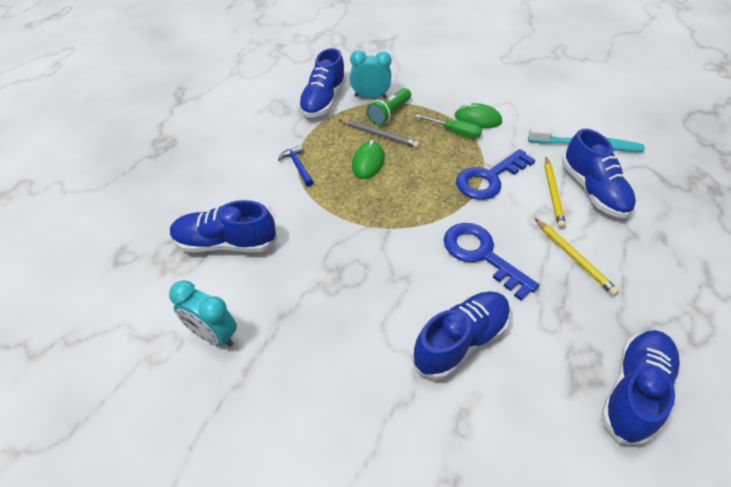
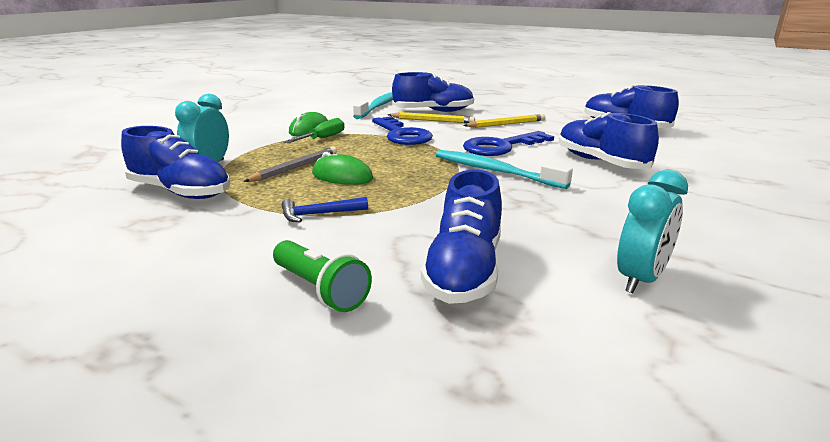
camera: 80 degrees left, 25 degrees down
(389, 113) = (257, 160): green flashlight -> green flashlight (320, 289)
(405, 252) = (495, 171): none -> turquoise toothbrush

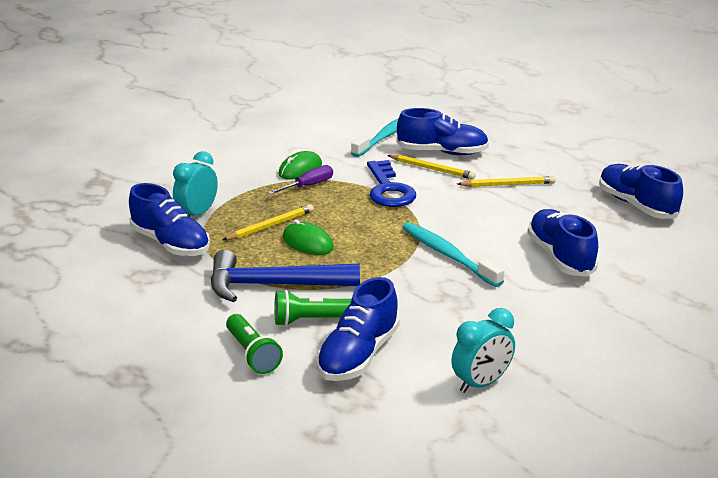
camera: 15 degrees right, 5 degrees up
(295, 167) = (270, 225): grey pencil -> yellow pencil
(319, 214) = (273, 285): blue hammer -> blue hammer, size x2.16
(322, 138) = (308, 186): green screwdriver -> purple screwdriver
(382, 242) = (311, 320): none -> green flashlight
(501, 147) = (477, 221): blue key -> none

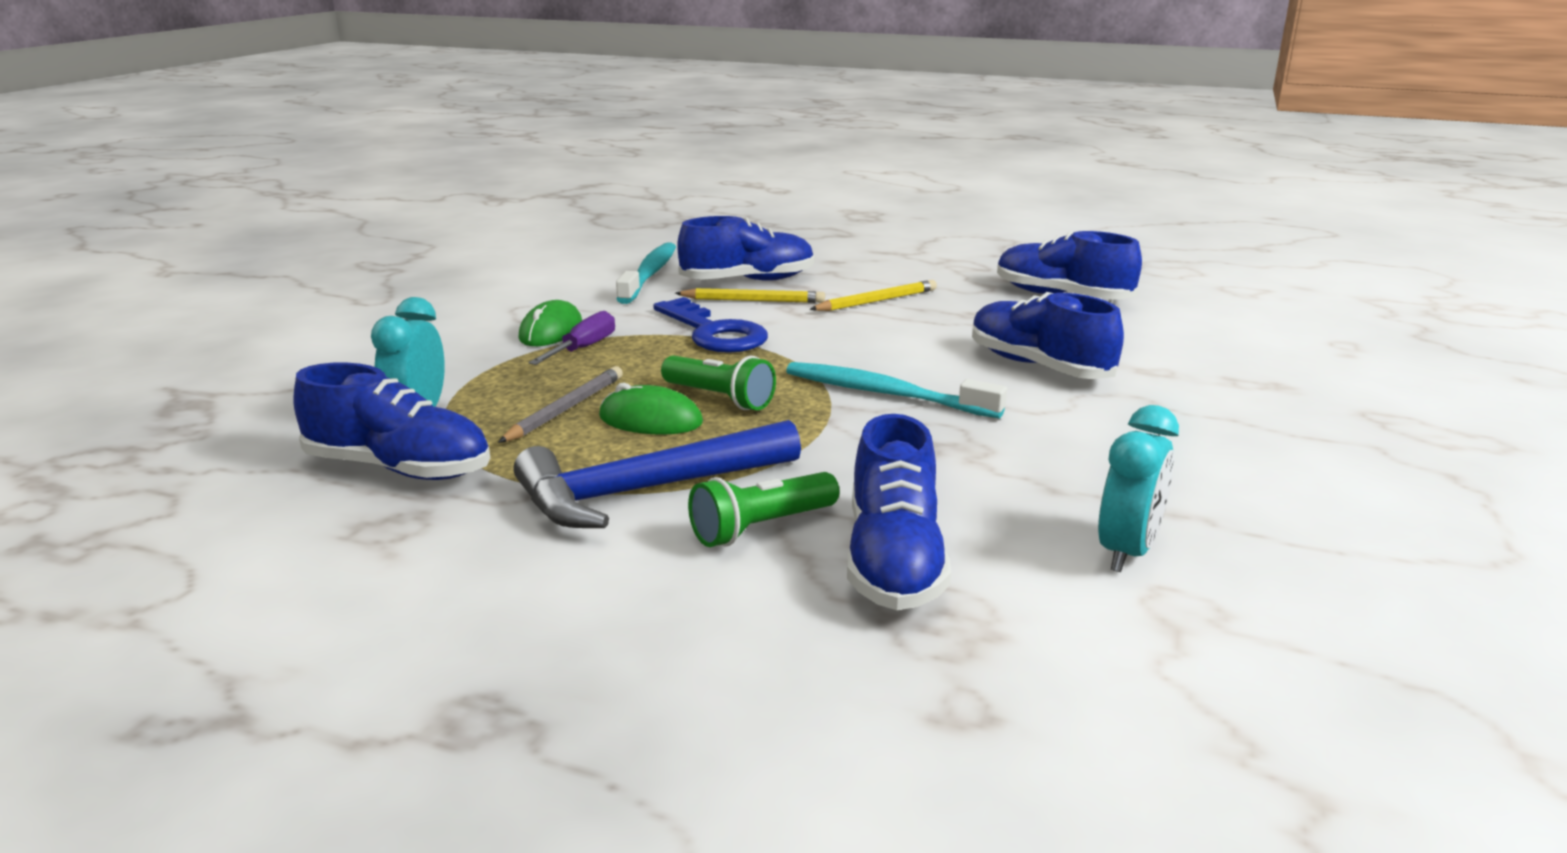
camera: 25 degrees left, 5 degrees down
(252, 354) = (705, 608): green flashlight -> green flashlight (719, 398)
(270, 225) = (566, 409): yellow pencil -> grey pencil

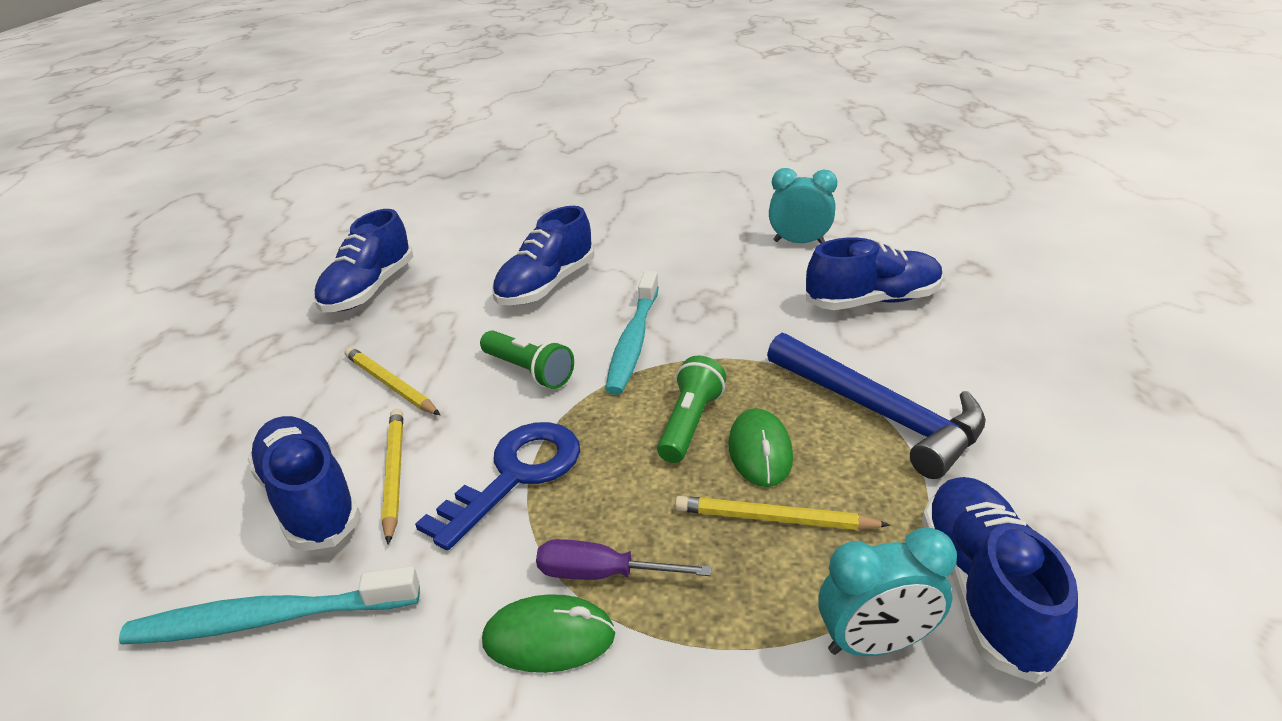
camera: 105 degrees left, 10 degrees up
(566, 409) = (774, 519): grey pencil -> yellow pencil
(761, 528) = (881, 351): green flashlight -> green flashlight (529, 371)

